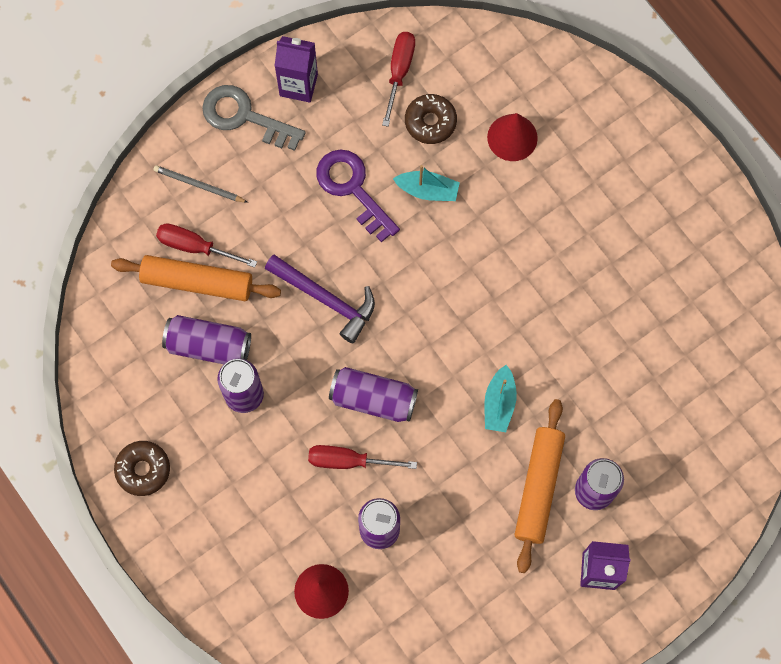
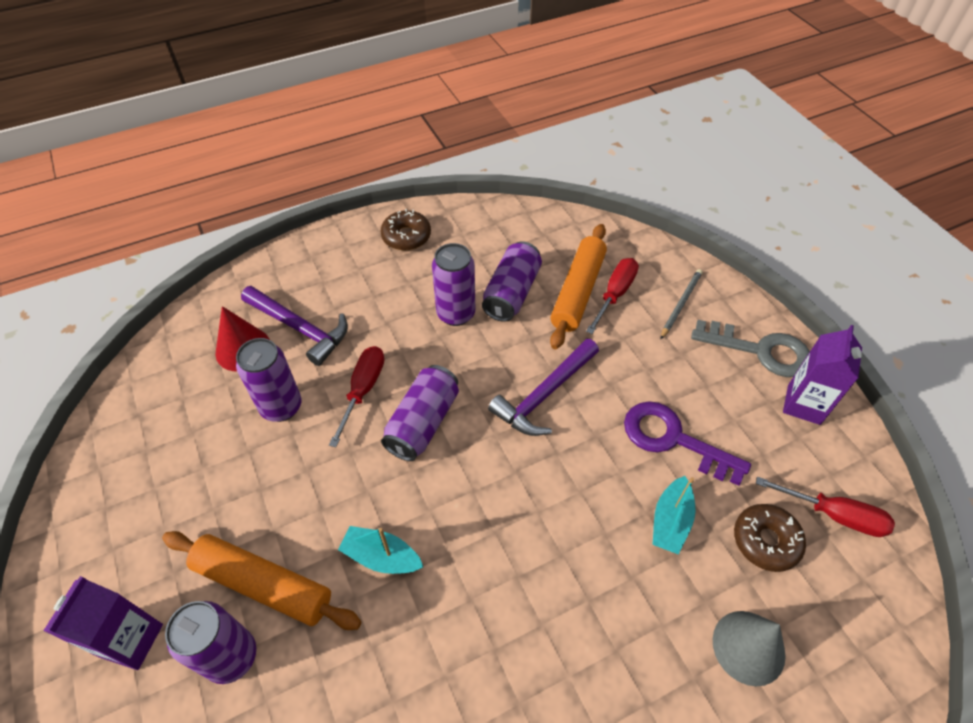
camera: 100 degrees right, 20 degrees down
(245, 117) = (760, 350): grey key -> grey key turned 75 degrees clockwise
(287, 544) = (300, 328): none -> purple hammer
(353, 189) = (674, 440): purple key -> purple key turned 120 degrees counterclockwise
(512, 137) = (748, 647): red cone -> grey cone

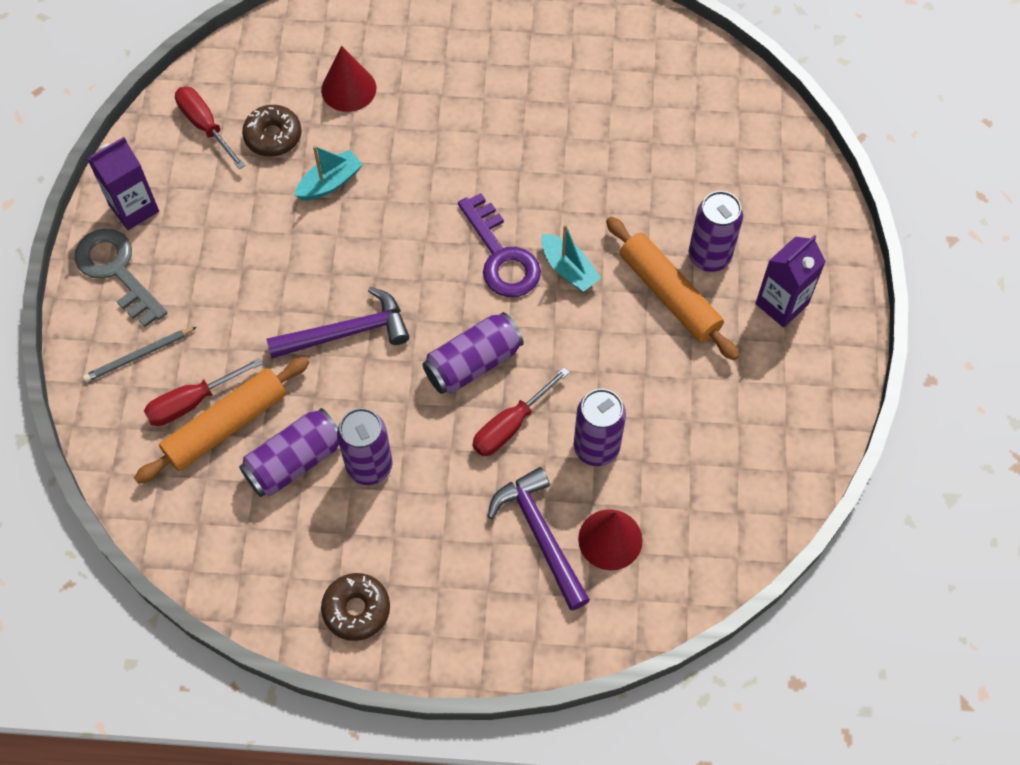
camera: 150 degrees left, 10 degrees up
(674, 440) = (270, 237): purple key -> purple key (501, 255)
(748, 647) = (348, 89): grey cone -> red cone

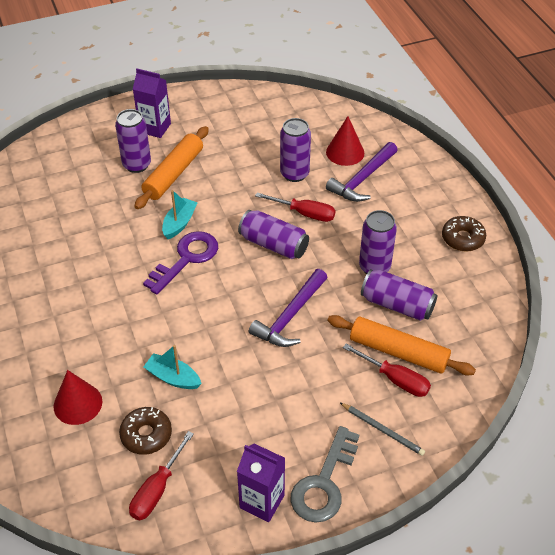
camera: 115 degrees left, 15 degrees down
(346, 332) = (290, 316): purple hammer -> purple hammer turned 105 degrees counterclockwise

